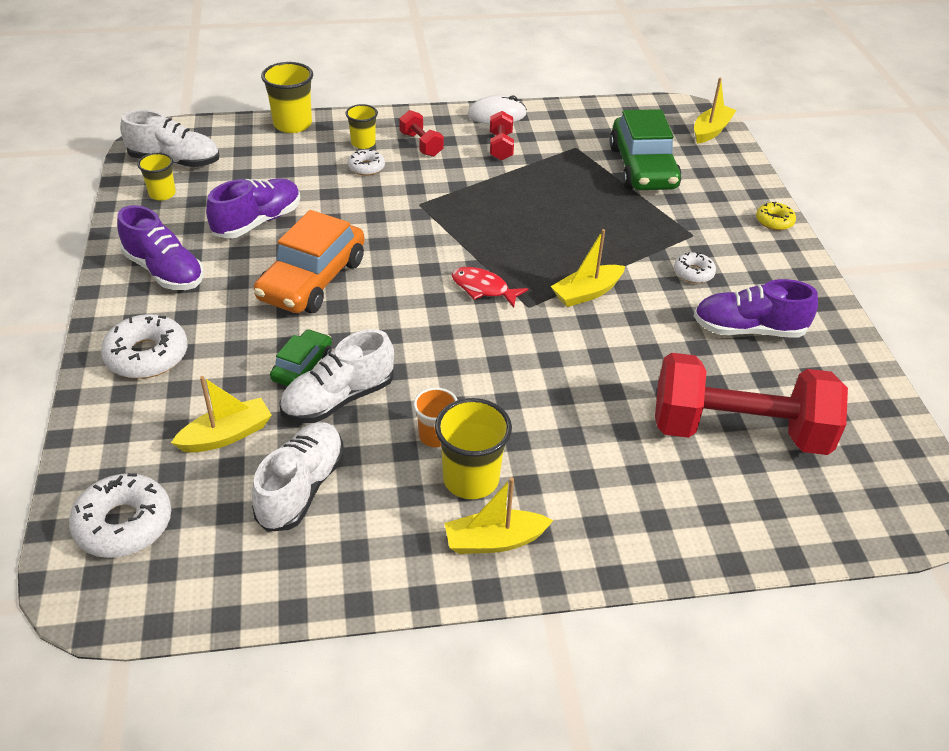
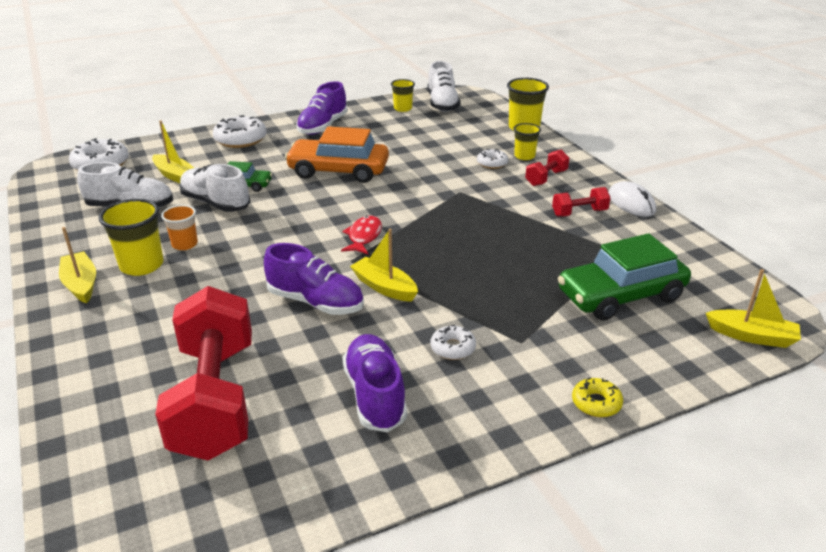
camera: 75 degrees right, 10 degrees down
(257, 222) = (393, 141): purple shoe -> purple shoe (315, 302)

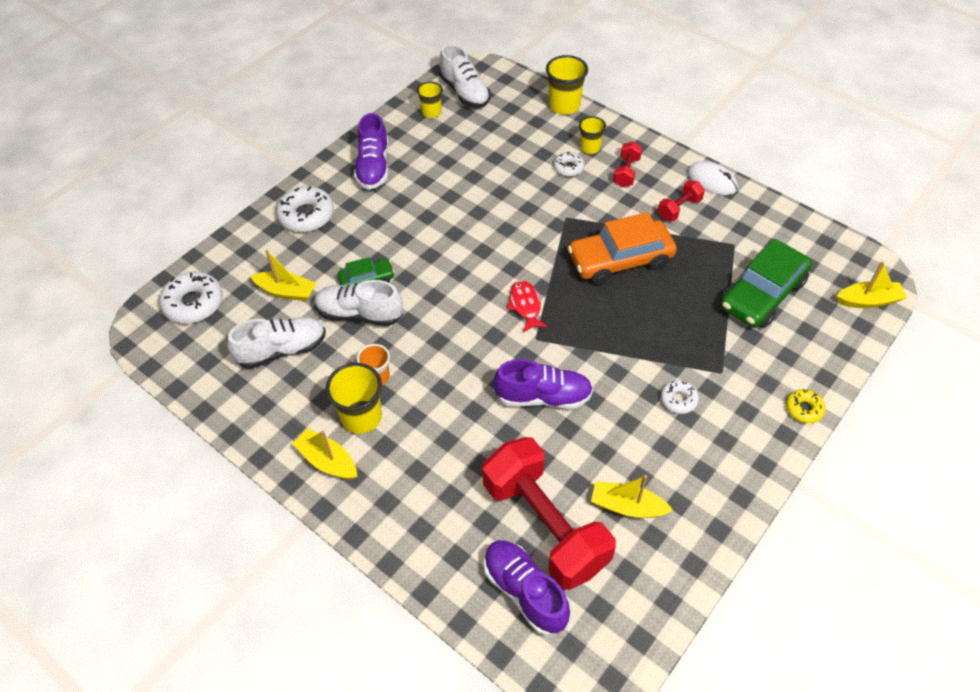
camera: 25 degrees left, 20 degrees up
(338, 171) = (439, 227): orange car -> orange car (620, 260)
(375, 395) = (655, 469): purple shoe -> purple shoe (524, 591)
(384, 287) = (584, 358): yellow boat -> yellow boat (627, 506)

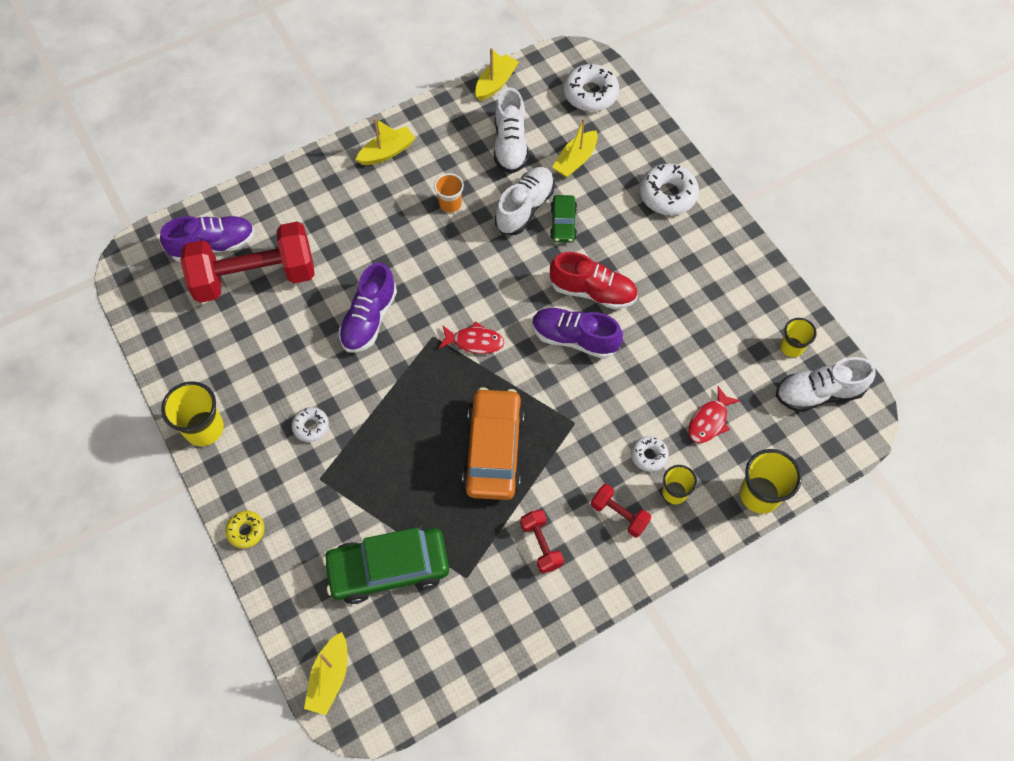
camera: 110 degrees right, 10 degrees up
(361, 417) = (416, 183): yellow cup -> yellow cup (204, 428)
(373, 167) = (718, 267): purple shoe -> purple shoe (574, 339)
(433, 239) = (593, 291): none -> red shoe
(520, 142) = (709, 421): none -> red fish
(627, 506) = (238, 341): yellow boat -> yellow boat (495, 83)
(712, 181) = (570, 605): white mouse -> none
(762, 294) = (388, 569): green car -> green car turned 75 degrees counterclockwise

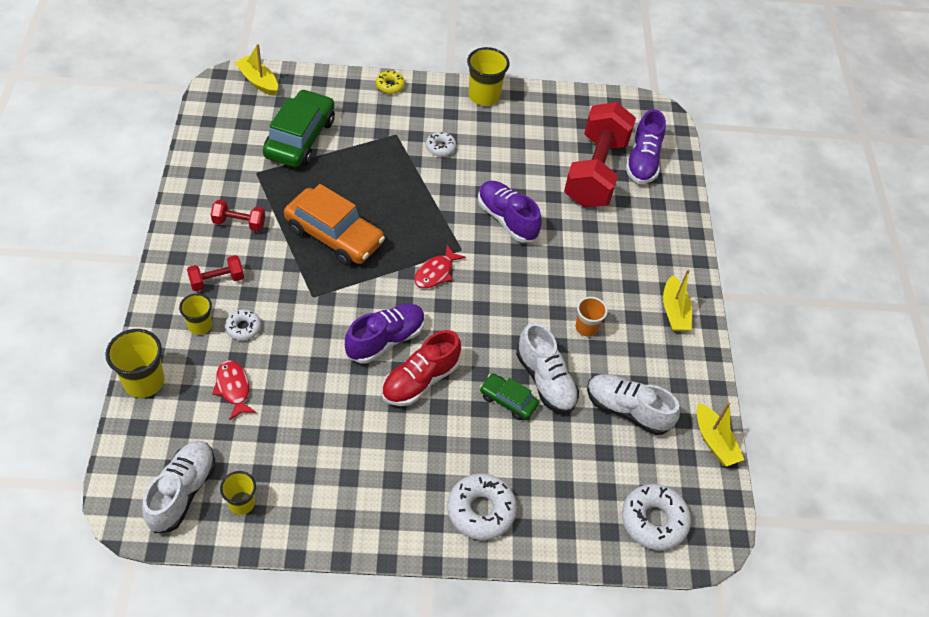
camera: 115 degrees right, 10 degrees down
(575, 160) = (575, 454): yellow boat -> none

